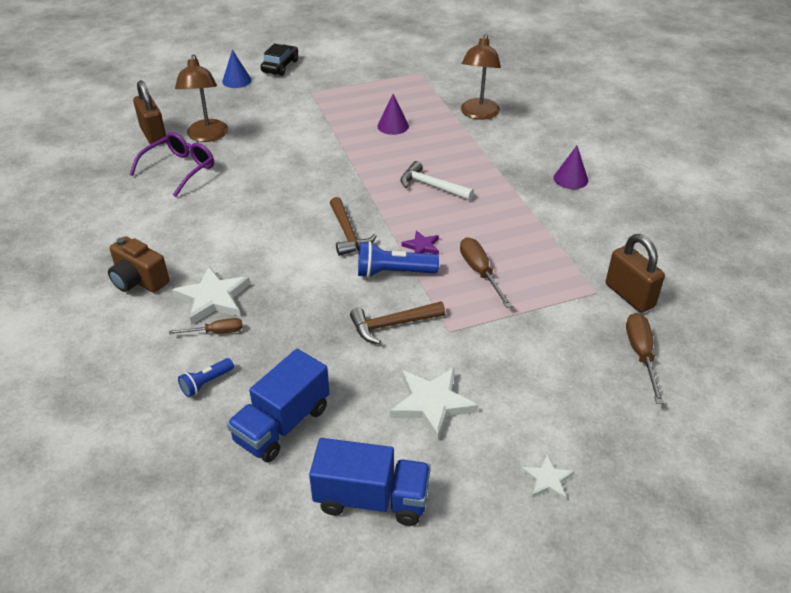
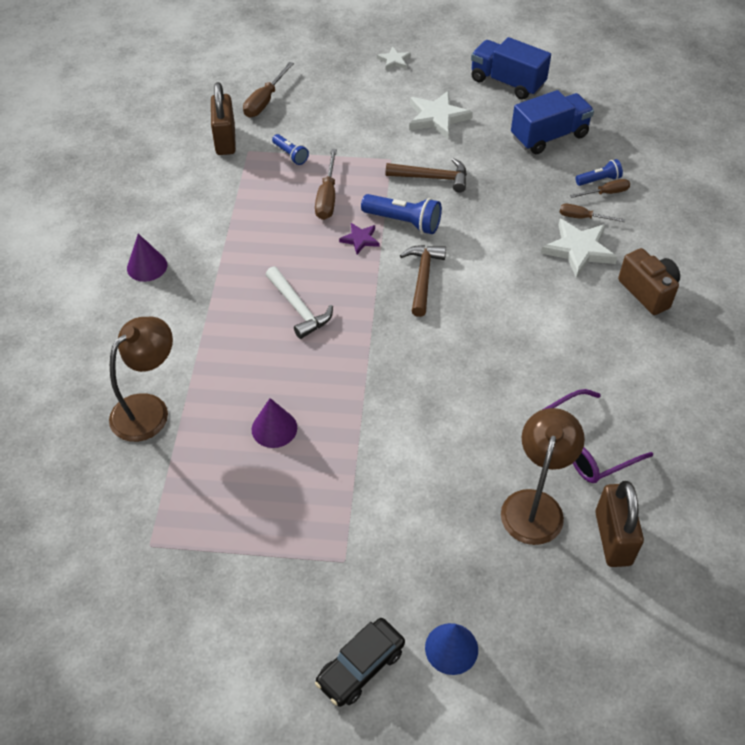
camera: 155 degrees left, 10 degrees up
(195, 369) = (606, 193): none -> brown screwdriver
(552, 302) = (290, 155): none -> blue flashlight

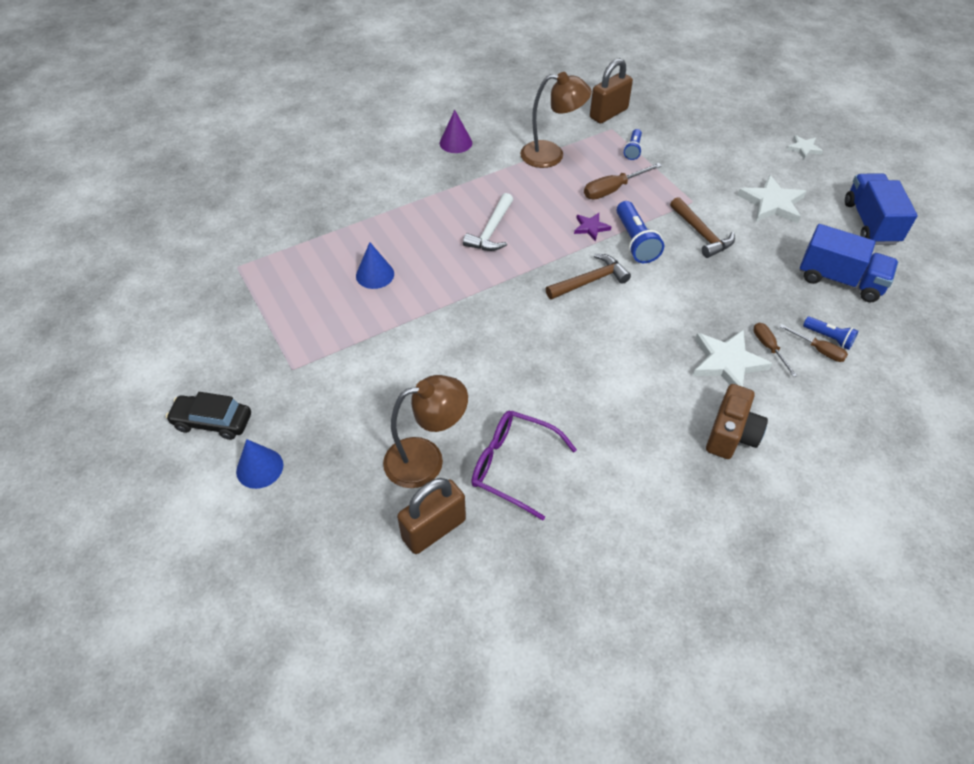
camera: 55 degrees right, 0 degrees up
(148, 409) = (340, 208): brown lamp -> brown lamp (551, 155)
(265, 101) = (670, 110): brown screwdriver -> none
(274, 428) = (375, 274): purple cone -> blue cone

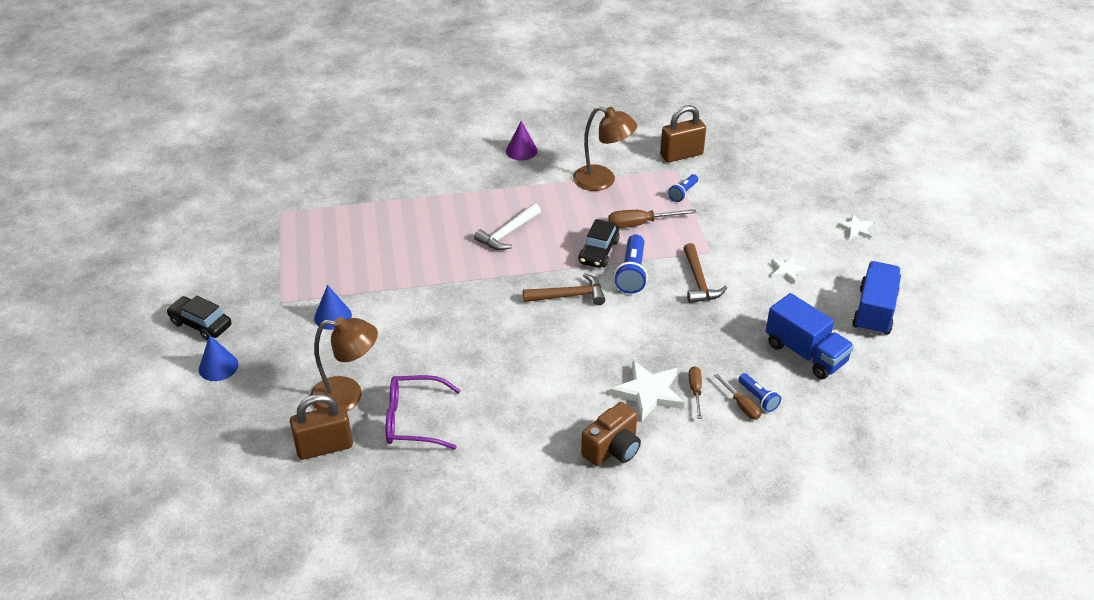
camera: 20 degrees right, 10 degrees down
(375, 274) = (387, 245): blue cone -> blue cone (333, 316)
(512, 466) = (413, 420): purple glasses -> purple glasses turned 45 degrees counterclockwise
(591, 228) = (598, 252): purple star -> black car
(772, 203) = (787, 271): white star -> white star, size x0.55

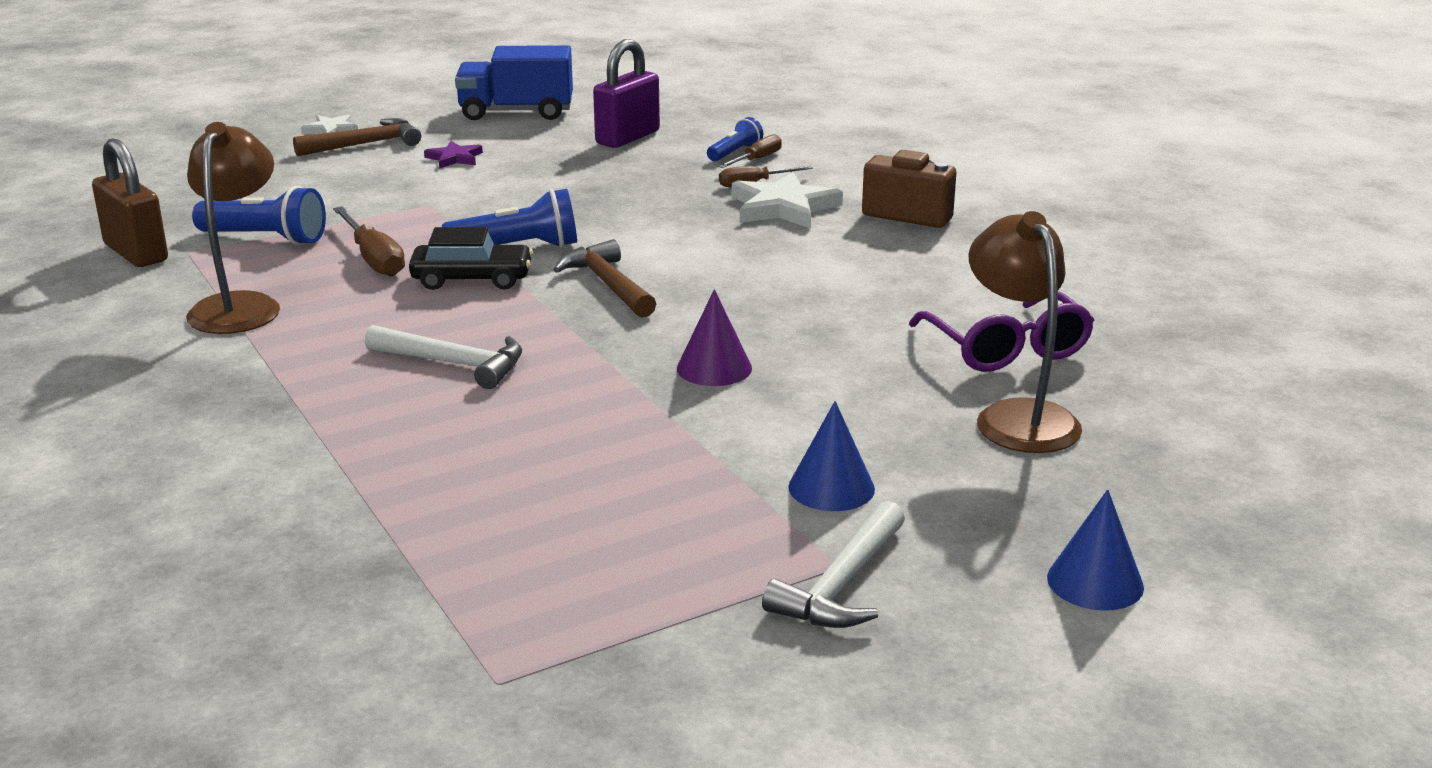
camera: 110 degrees left, 15 degrees down
(201, 324) = (1001, 656): black car -> none
(269, 299) = (842, 585): none -> white hammer
(324, 447) = (1146, 407): brown padlock -> none
(521, 151) = (133, 402): purple cone -> purple cone (714, 368)
(683, 193) = (265, 239): blue flashlight -> blue flashlight, size x1.68
(699, 281) = (512, 204): brown hammer -> brown hammer (365, 144)
(787, 271) = (454, 158): white star -> purple star
(805, 353) = (627, 137): blue truck -> purple padlock

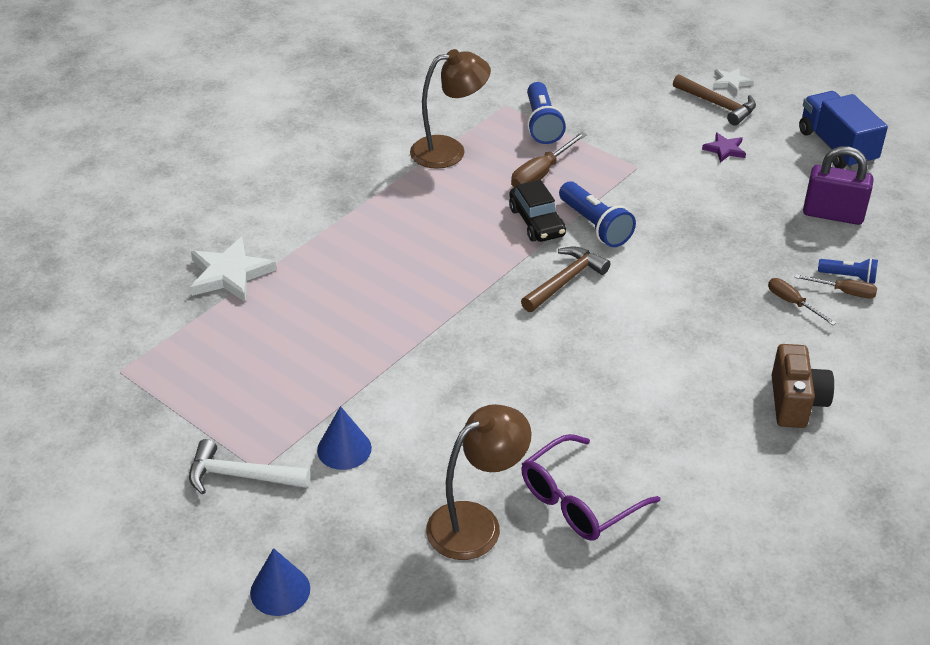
camera: 70 degrees right, 15 degrees up
(136, 253) = (493, 88): brown padlock -> none
(454, 364) = (421, 253): white hammer -> none
(714, 368) = (472, 361): purple cone -> none
(783, 207) = (756, 329): white star -> white star (230, 274)

